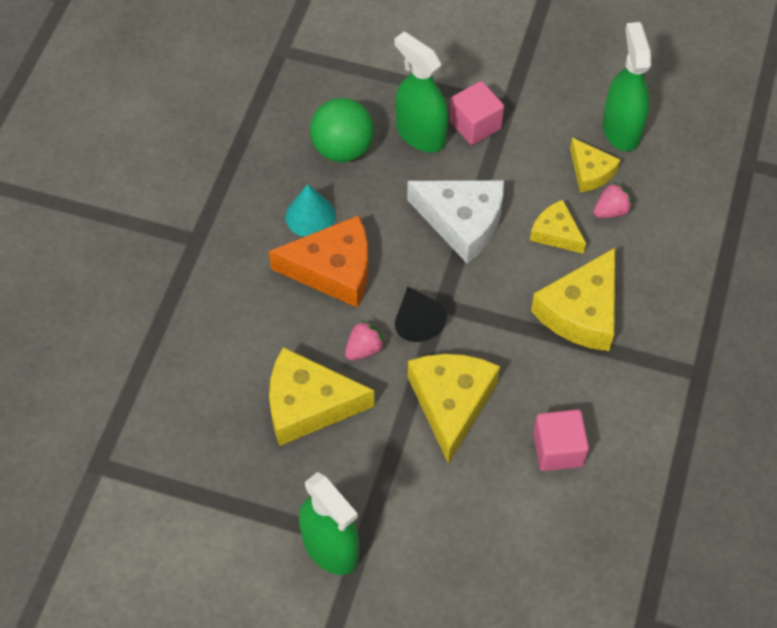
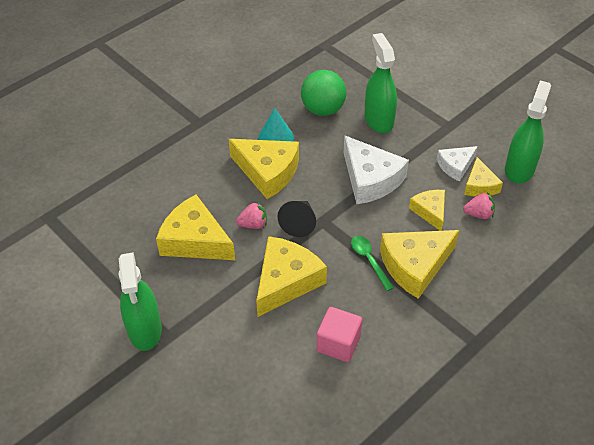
camera: 30 degrees right, 10 degrees down
(333, 270) = (268, 172): orange cheese -> yellow cheese
(475, 125) = (418, 128): pink cube -> none
(527, 330) = (369, 260): none -> green spoon
(548, 158) = (455, 166): none -> white cheese

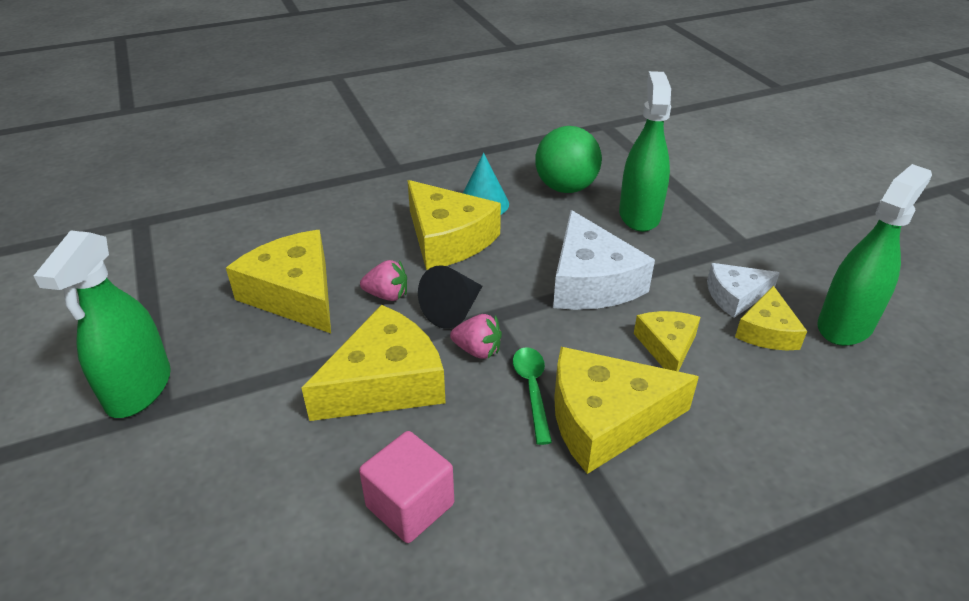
camera: 20 degrees right, 10 degrees down
(478, 214) = (750, 372): pink strawberry -> pink strawberry (477, 350)

